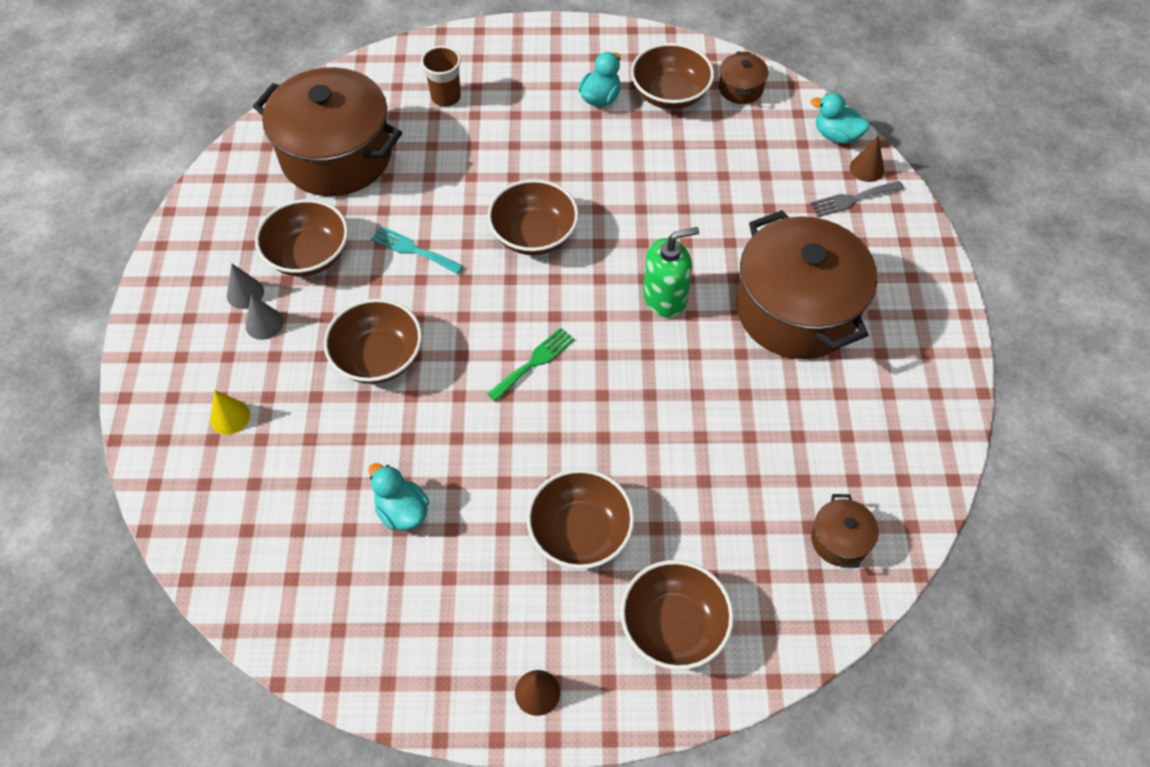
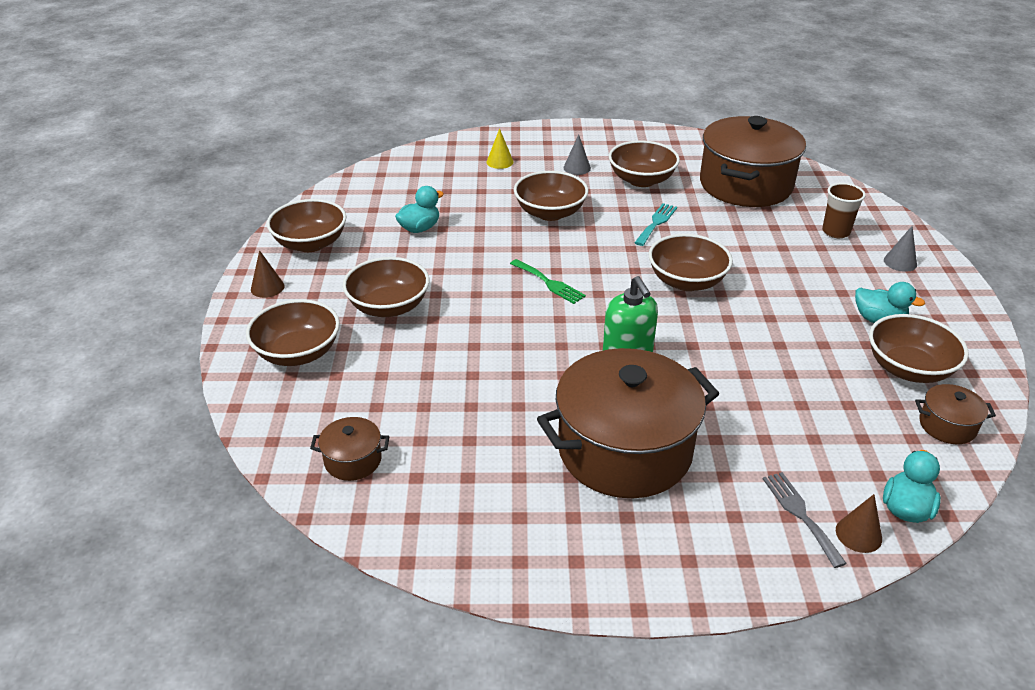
camera: 90 degrees right, 20 degrees down
(245, 293) = (602, 159): grey cone -> grey cone (900, 262)
(430, 652) = (310, 243): none -> brown bowl

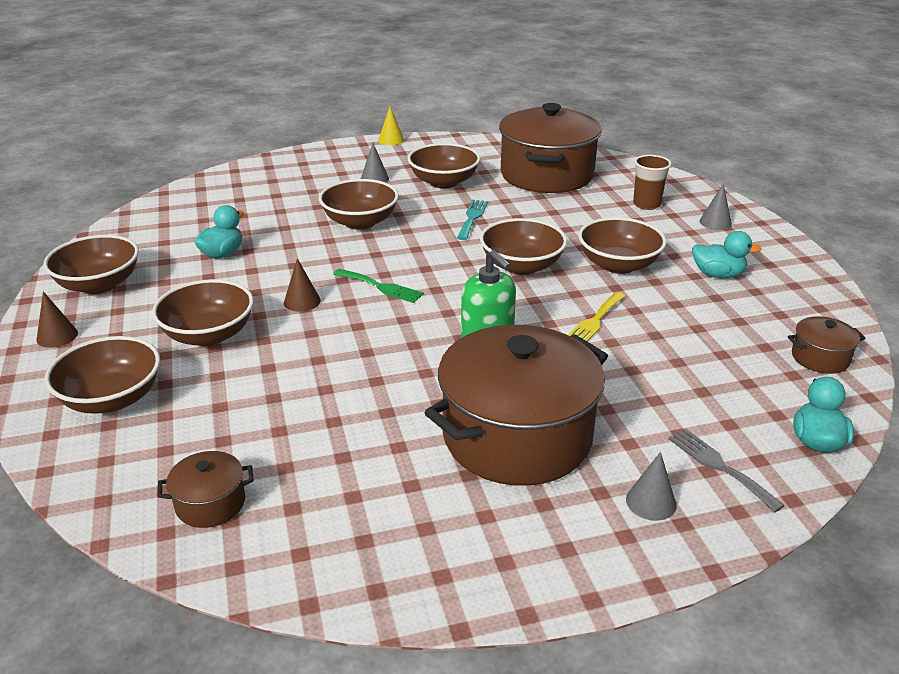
camera: 15 degrees left, 5 degrees down
(500, 162) = (292, 182): yellow cone -> yellow cone (391, 140)
(723, 534) = (651, 502): none -> grey cone
(736, 350) = (594, 321): none -> yellow fork
(858, 534) = (783, 474): brown cone -> brown cone (302, 301)
(908, 369) = (763, 313): brown bowl -> brown bowl (618, 265)

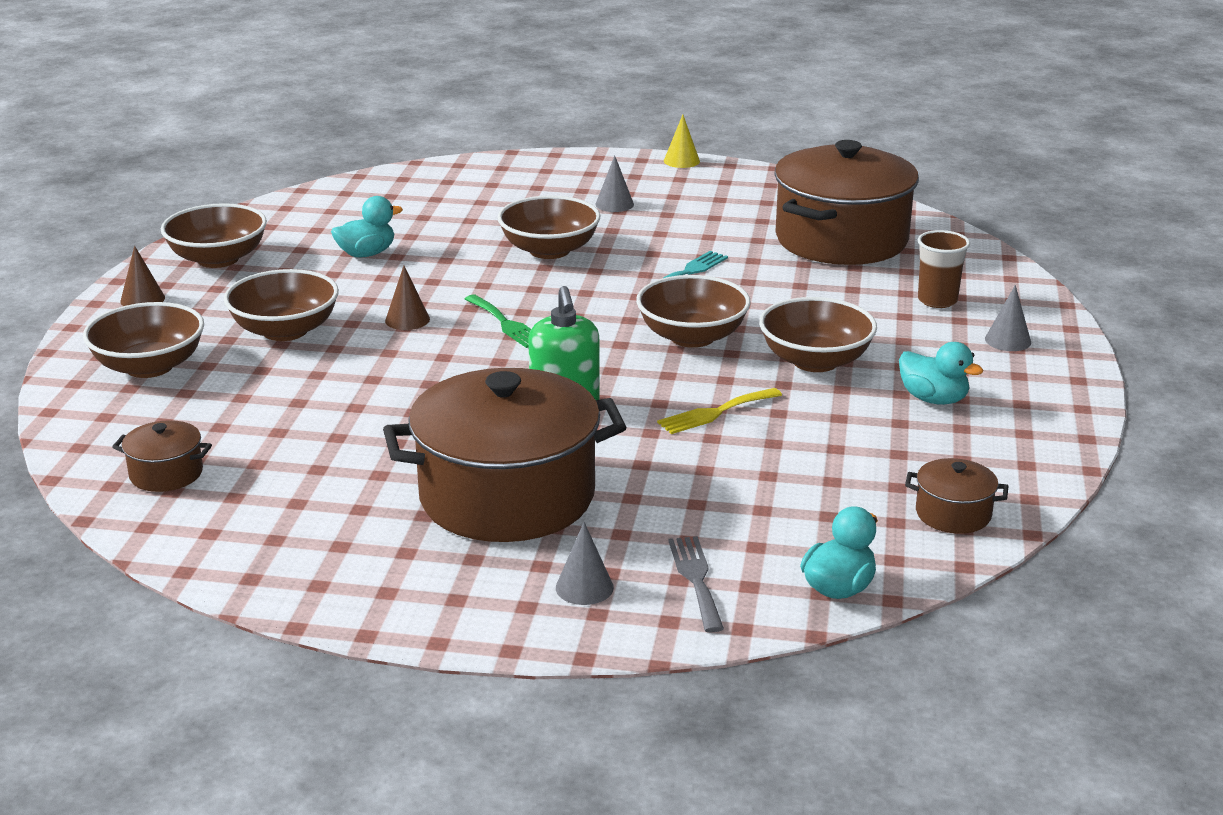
camera: 25 degrees right, 5 degrees down
(444, 182) = (697, 224): brown bowl -> none

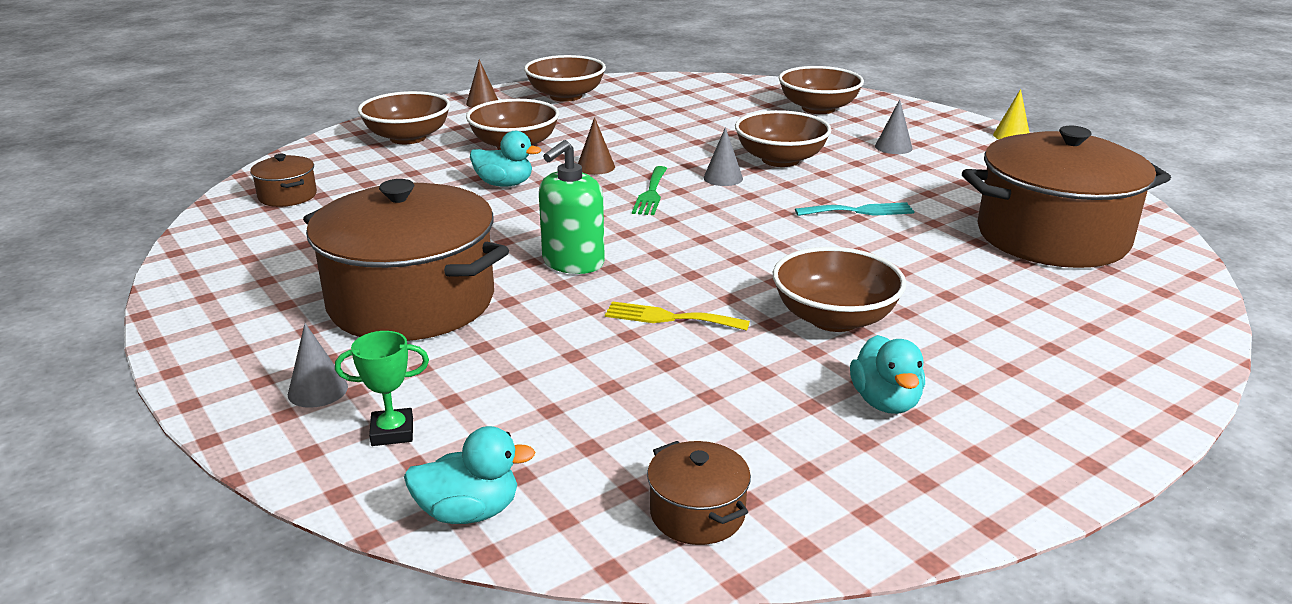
camera: 45 degrees right, 0 degrees up
(366, 254) = (654, 121): turquoise duck -> turquoise duck (504, 184)
(692, 337) = (766, 256): brown bowl -> brown bowl (818, 108)
(696, 579) = (392, 432): grey fork -> green trophy
(937, 300) = (1059, 321): brown cup -> none
(1008, 340) = (1073, 388): grey cone -> grey cone (723, 178)

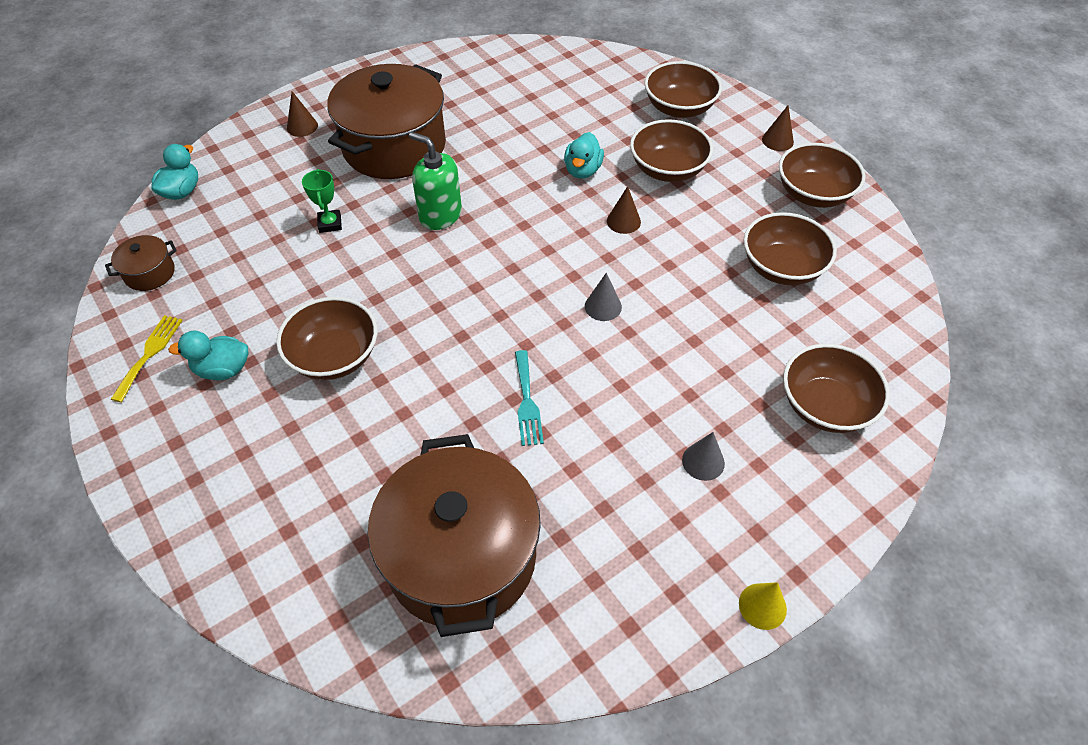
camera: 90 degrees right, 25 degrees up
(287, 196) = (557, 70): brown pot -> none
(318, 390) = (302, 126): grey cone -> brown cone
(392, 432) = (255, 158): green trophy -> green trophy (330, 224)
(469, 512) = (182, 191): turquoise duck -> turquoise duck turned 150 degrees counterclockwise
(651, 193) = (565, 257): green fork -> none
(669, 318) = (352, 265): yellow fork -> yellow fork (149, 354)
(780, 160) = (653, 354): brown bowl -> brown bowl (781, 267)

